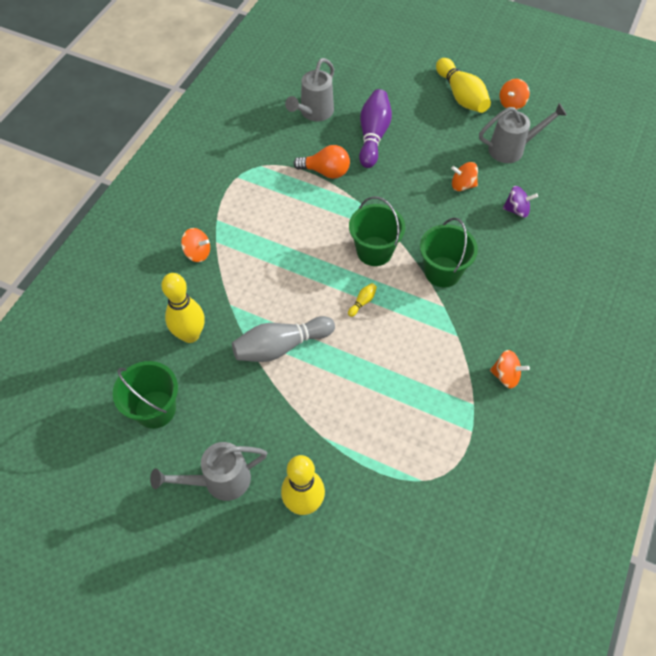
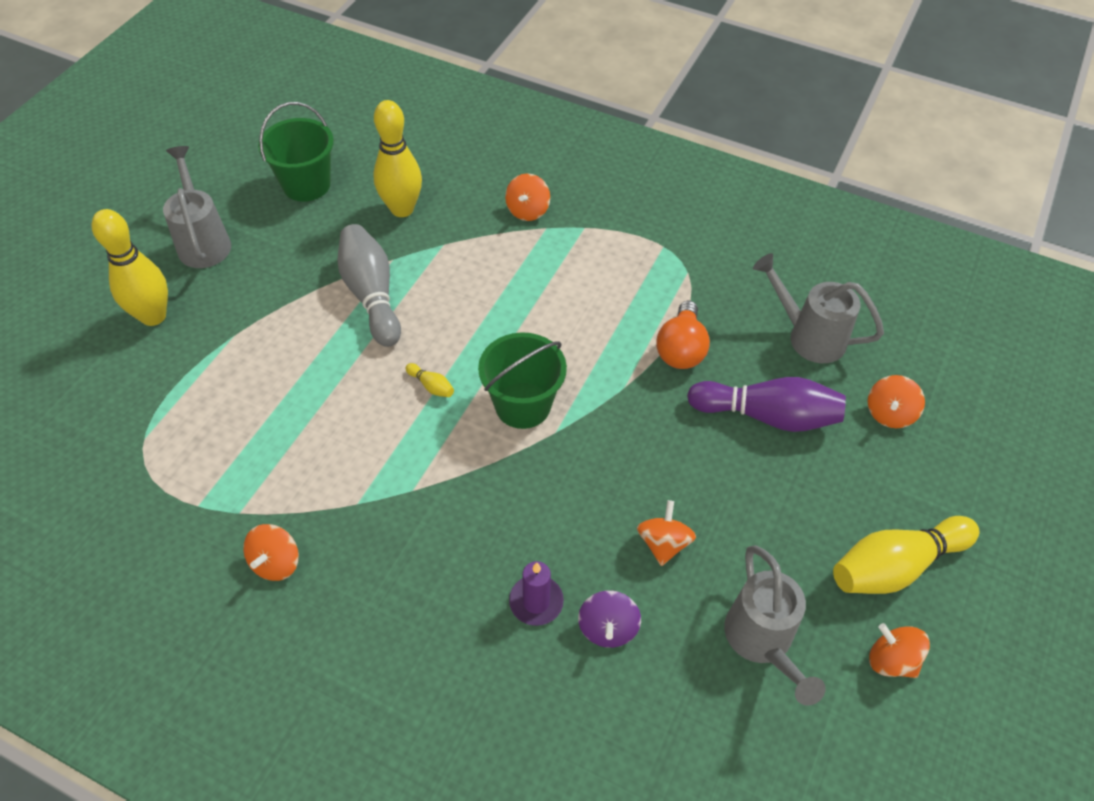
camera: 90 degrees right, 5 degrees down
(367, 86) = (889, 413): none -> orange spinning top
(442, 272) = (477, 494): green bucket -> none
(507, 241) = (536, 602): none -> purple candle

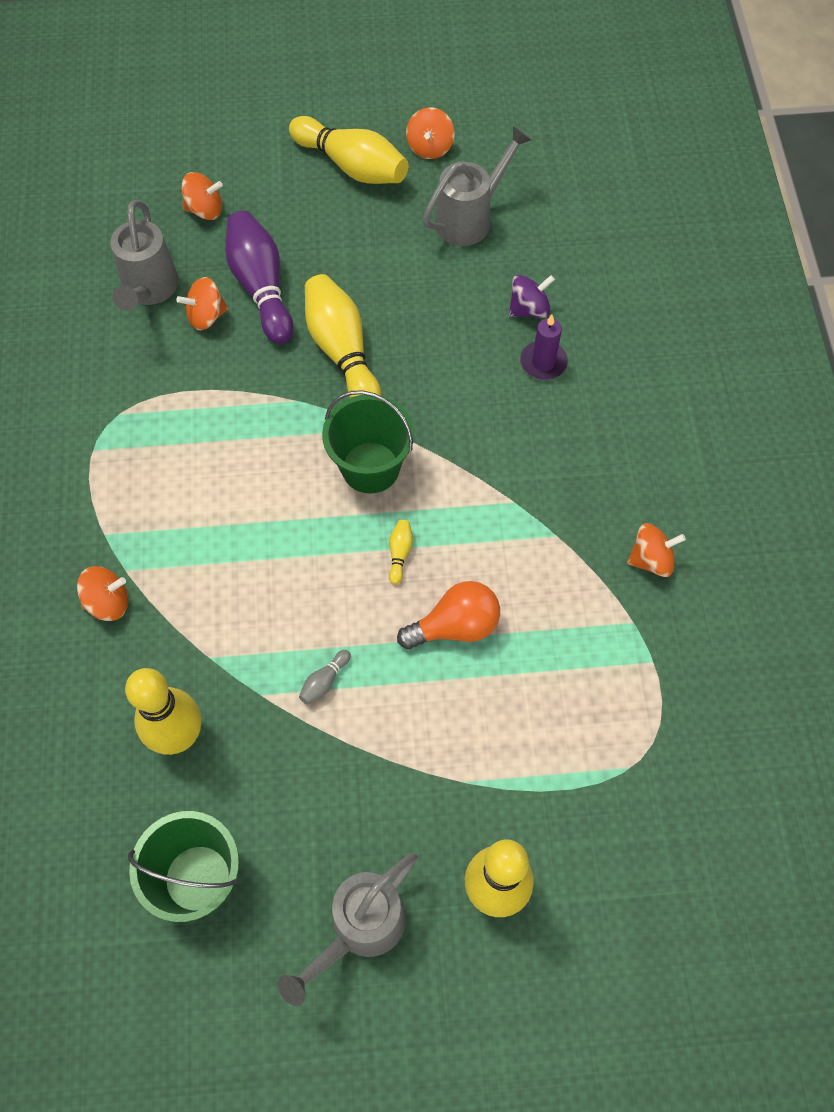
camera: 120 degrees left, 10 degrees up
(372, 295) = (324, 681): grey bowling pin -> grey bowling pin, size x0.41
(655, 442) = (342, 352): none -> yellow bowling pin
(663, 543) = (434, 306): orange spinning top -> orange spinning top (206, 316)
(681, 349) = (225, 377): orange light bulb -> orange light bulb (455, 626)

